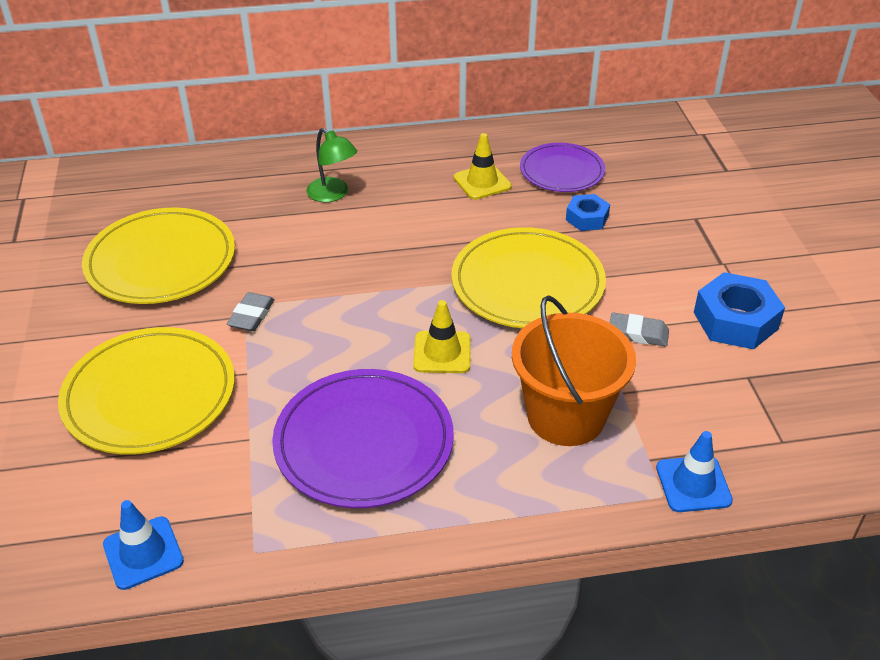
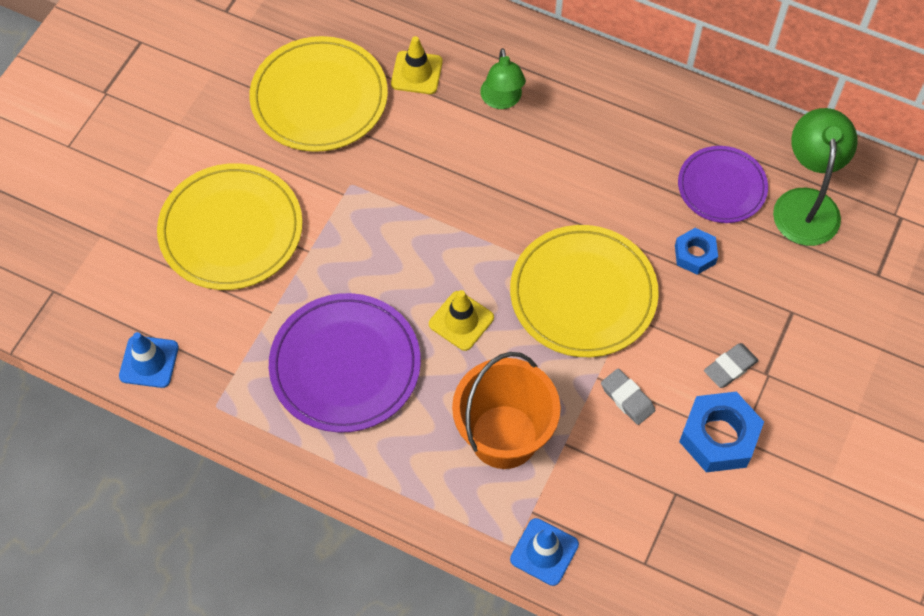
camera: 35 degrees right, 20 degrees up
(251, 315) = (348, 197): grey eraser -> grey eraser (730, 367)
(482, 182) = (639, 159): yellow traffic cone -> yellow traffic cone (416, 73)
(632, 154) = (806, 203): none -> green lamp

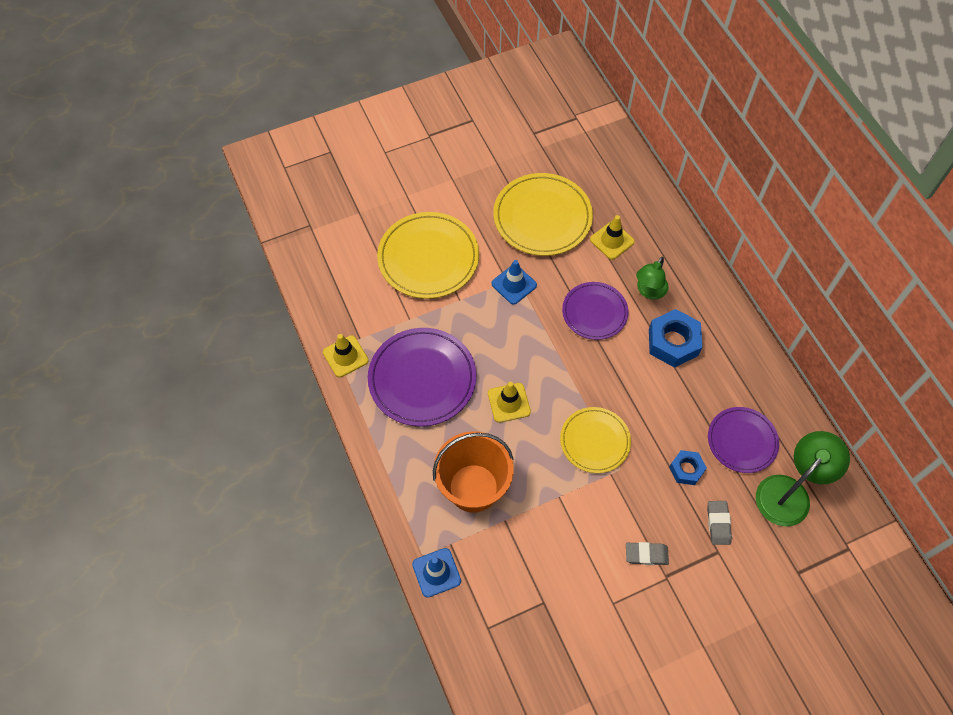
camera: 40 degrees right, 0 degrees up
(149, 362) = (323, 298): blue traffic cone -> blue traffic cone (514, 284)
(236, 405) = (345, 356): none -> yellow traffic cone
(465, 161) = (594, 312): none -> purple plate
(583, 294) = (595, 441): yellow plate -> yellow plate, size x0.63
(627, 398) = (565, 523): grey eraser -> grey eraser (718, 523)
(718, 437) = (601, 590): blue nut -> blue nut (673, 342)

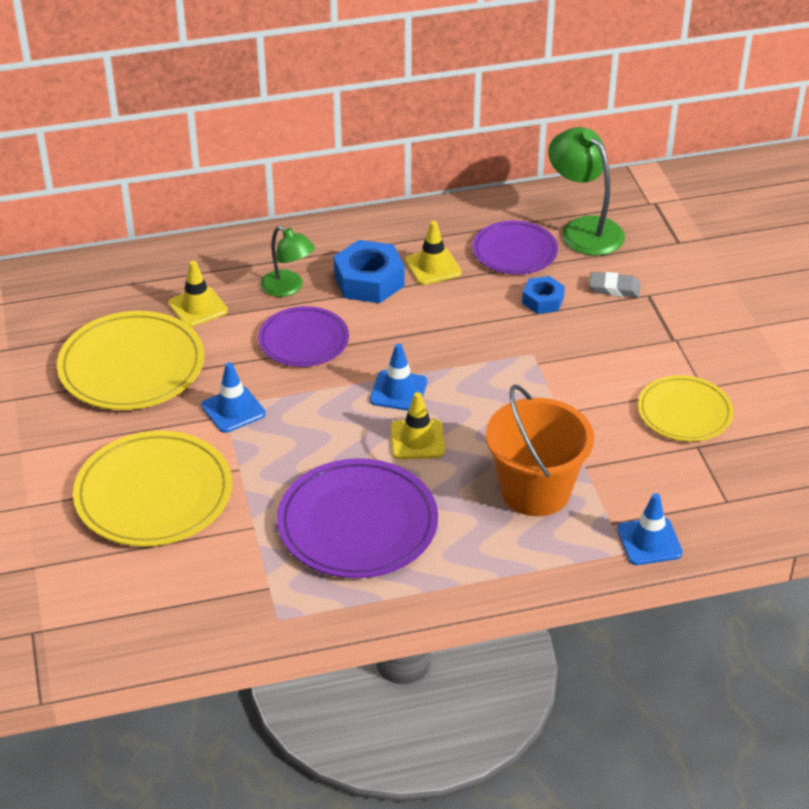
camera: 80 degrees left, 20 degrees down
(345, 356) = (295, 607): yellow traffic cone -> yellow traffic cone (433, 267)
(556, 382) = (398, 391): none -> blue traffic cone
(595, 441) = (490, 369): yellow plate -> yellow plate (684, 412)
(646, 554) = (645, 350): grey eraser -> none

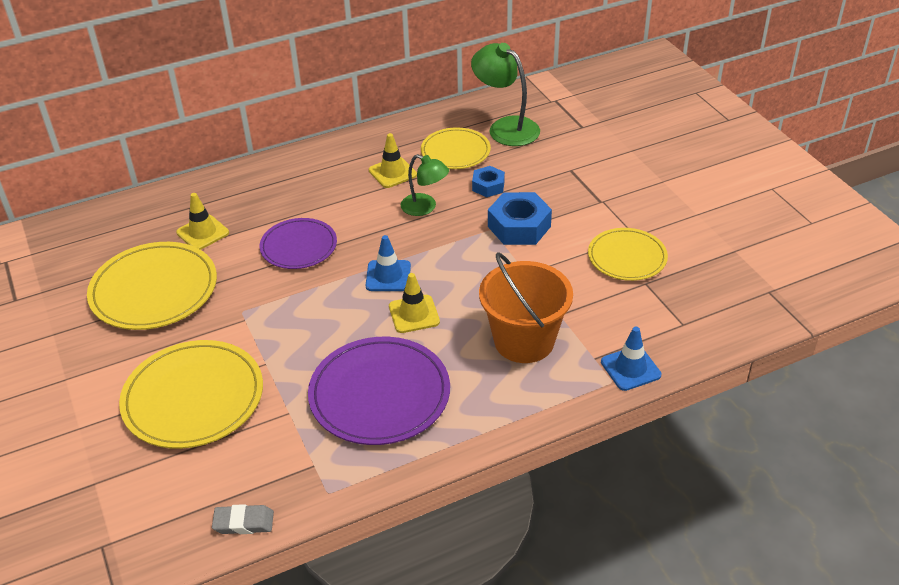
camera: 10 degrees left, 0 degrees up
(233, 410) = (250, 313): blue traffic cone -> none
(288, 288) = (276, 206): green lamp -> green lamp (425, 207)
(369, 281) = (342, 191): blue nut -> blue nut (519, 226)
(514, 251) = (455, 151): purple plate -> yellow plate
(614, 288) = (542, 168): grey eraser -> grey eraser (244, 522)

